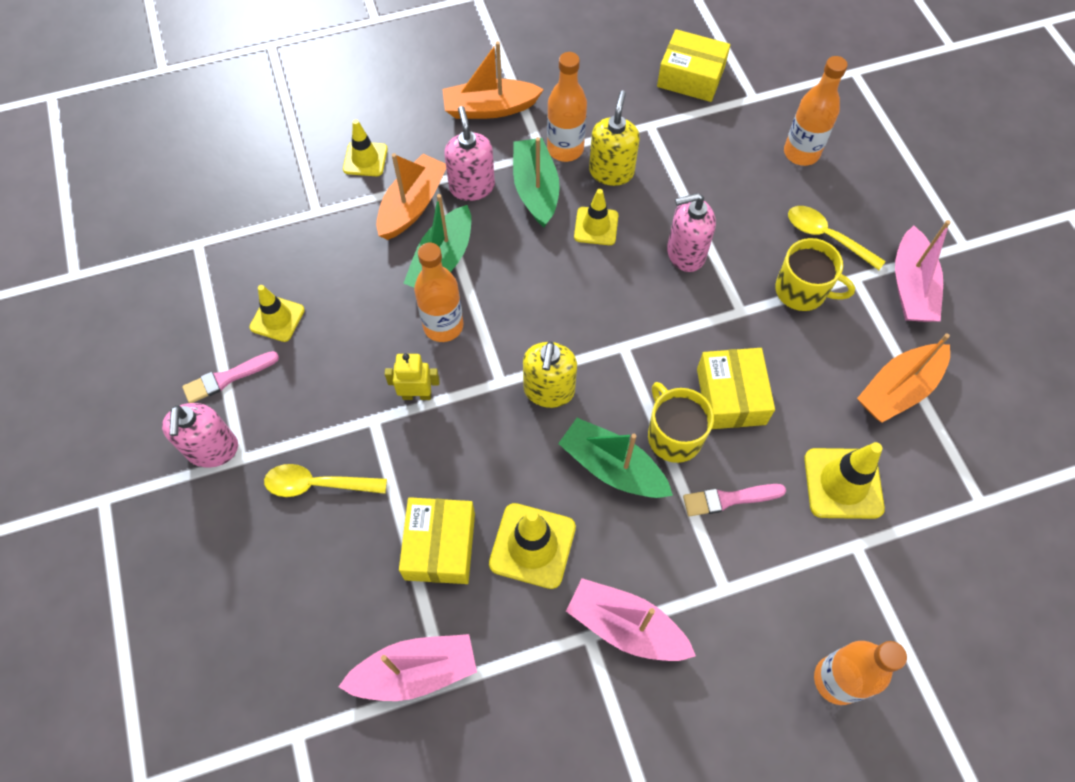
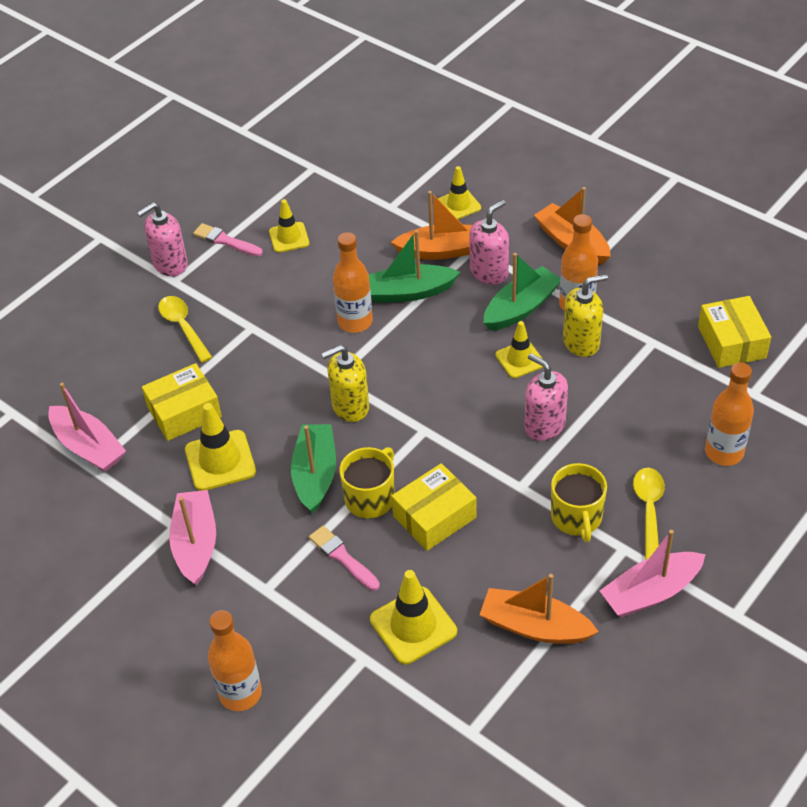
camera: 60 degrees right, 15 degrees down
(417, 395) = (288, 338): yellow robot -> none

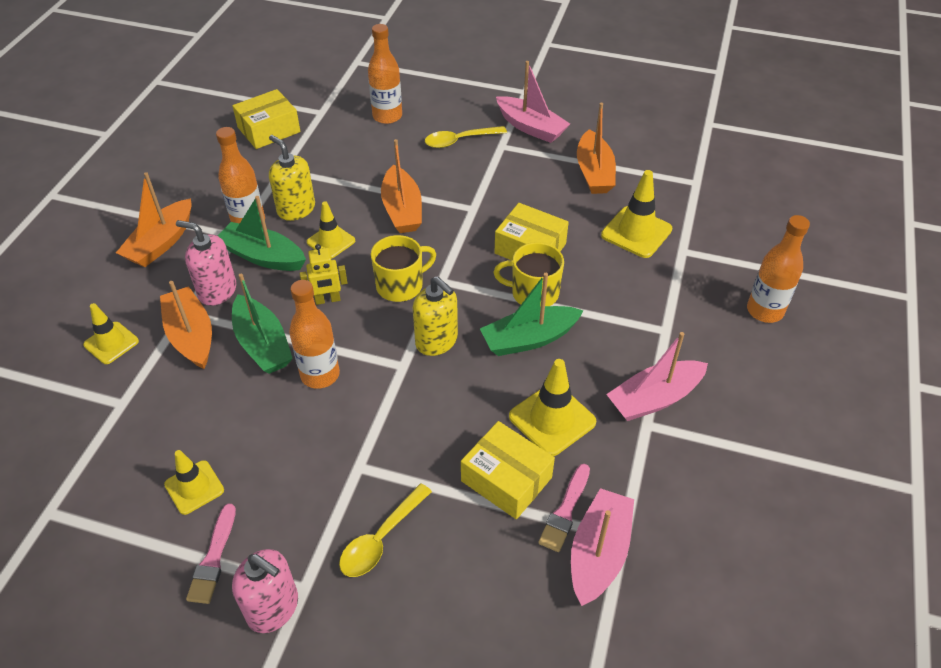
camera: 115 degrees left, 0 degrees up
(342, 557) = (603, 291): pink brush -> pink brush (565, 511)
(440, 342) = (327, 300): none -> yellow robot
(544, 425) = (402, 210): pink soap dispenser -> orange boat
(577, 517) = (486, 173): yellow mug -> yellow mug (400, 285)

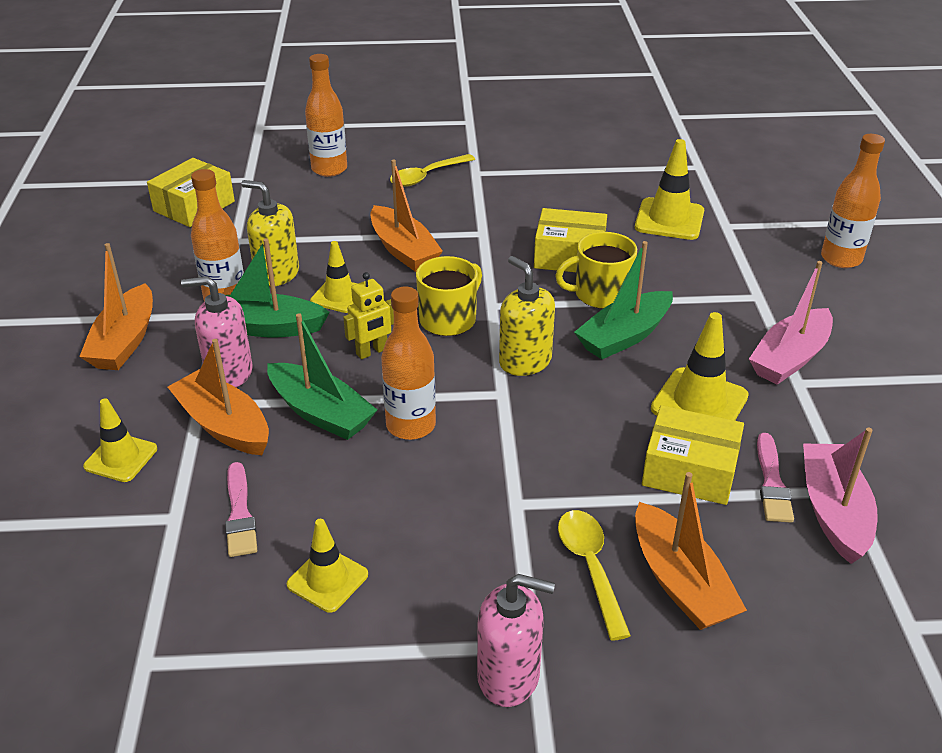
camera: 20 degrees left, 10 degrees down
(213, 558) = (400, 647): pink brush -> pink brush (240, 514)
(381, 539) = (590, 567): yellow spoon -> yellow spoon turned 150 degrees clockwise
(437, 341) = (525, 361): yellow soap dispenser -> yellow soap dispenser turned 150 degrees counterclockwise
(531, 127) = (496, 151): pink boat -> none
(594, 172) = (590, 177): orange boat -> orange boat (680, 582)

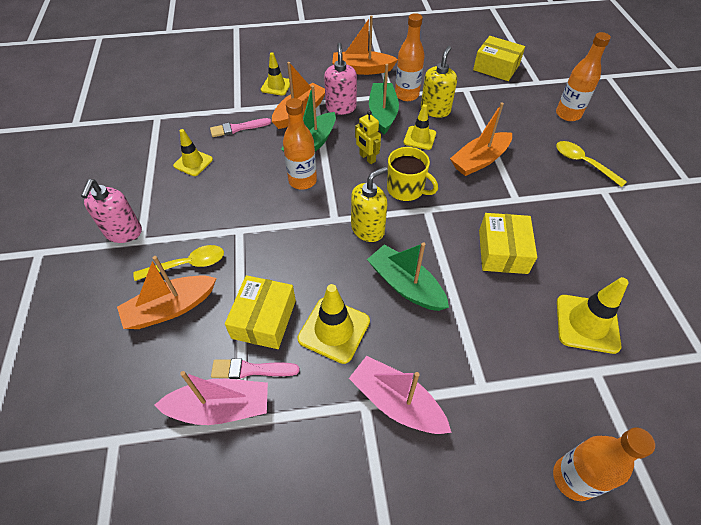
camera: 85 degrees right, 15 degrees up
(600, 294) = (455, 271): yellow mug -> none

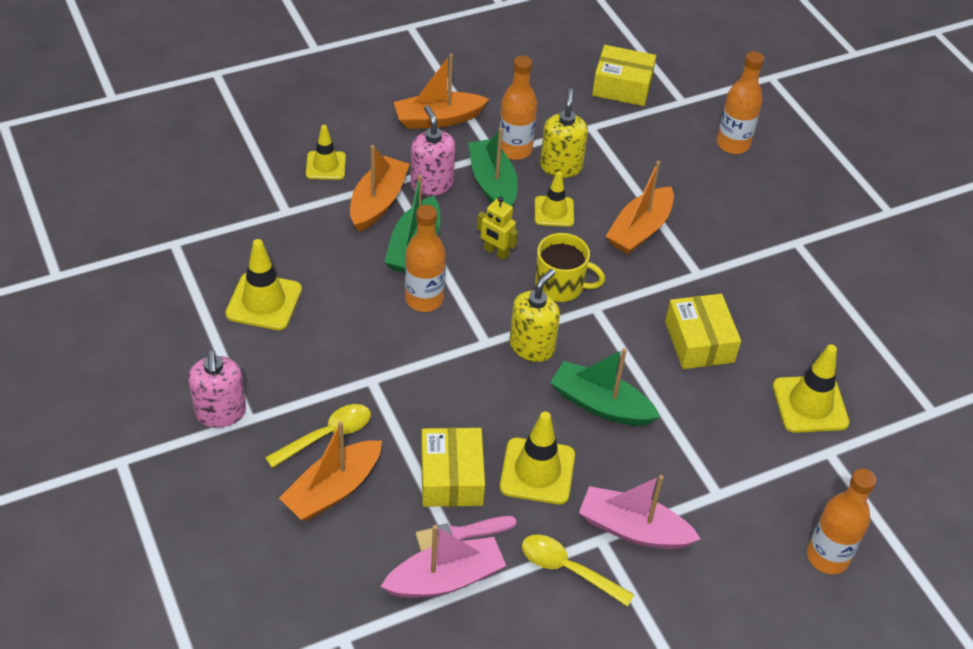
camera: 20 degrees left, 5 degrees down
(193, 162) = (264, 302): yellow traffic cone -> yellow traffic cone, size x1.51
(238, 128) = (301, 240): pink brush -> none
(583, 163) = (765, 210): yellow spoon -> yellow spoon (567, 569)

